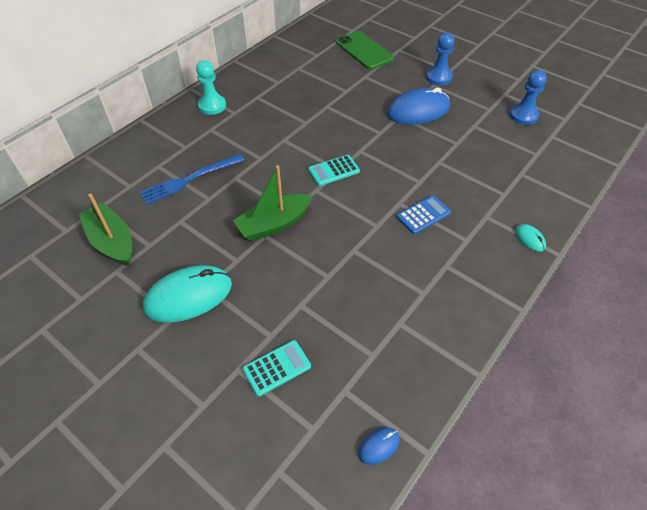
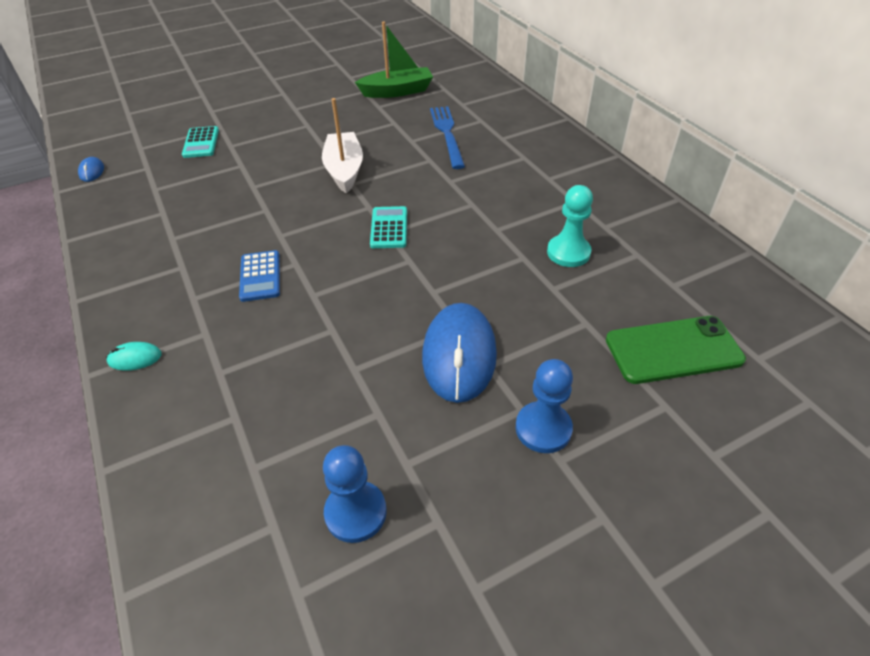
camera: 115 degrees right, 5 degrees down
(188, 296) = (307, 117): turquoise mouse -> none
(212, 106) = (571, 165): turquoise pawn -> turquoise pawn (568, 252)
(274, 224) = (344, 170): green boat -> white boat

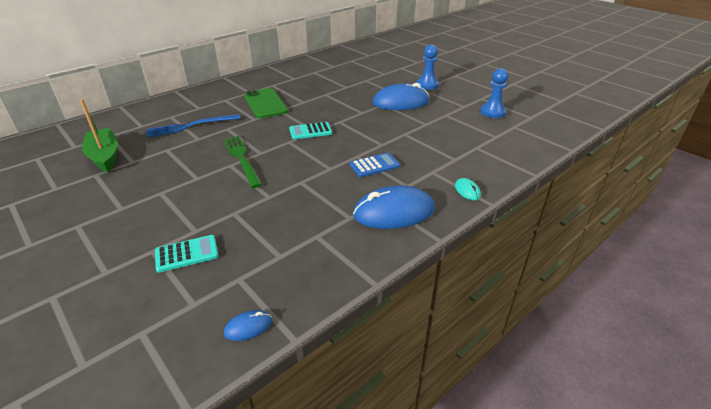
camera: 105 degrees left, 10 degrees down
(152, 274) = (394, 212): none -> blue mouse
(344, 170) = (241, 159): white boat -> green fork
(568, 252) = (318, 85): turquoise pawn -> none
(673, 350) = (372, 66): green phone -> green phone (265, 103)

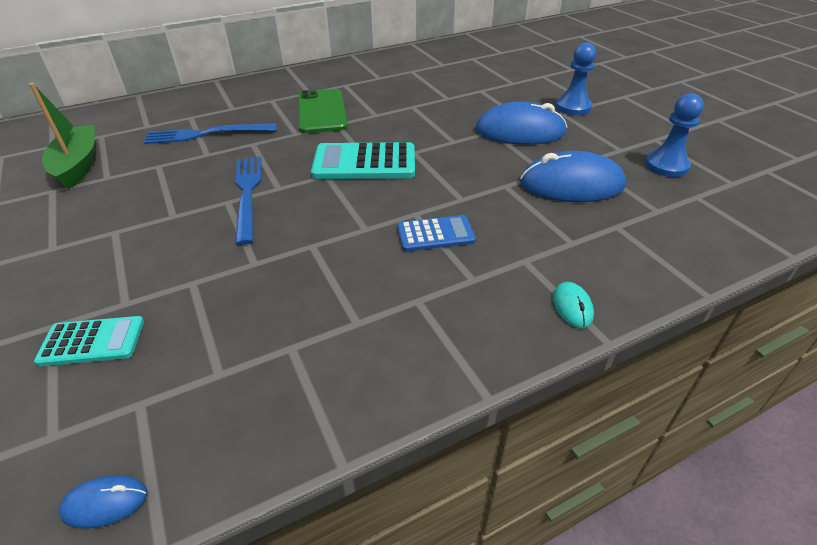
camera: 15 degrees right, 5 degrees up
(241, 159) = (248, 194): green fork -> blue fork
(310, 131) = (364, 163): turquoise calculator -> turquoise calculator, size x1.65
(394, 212) = (431, 326): blue mouse -> blue mouse (571, 184)

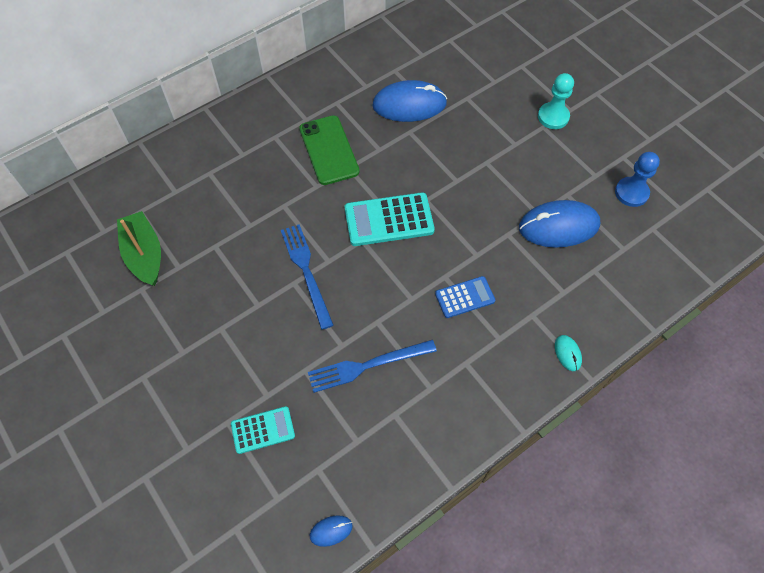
camera: 10 degrees left, 20 degrees up
(206, 134) = (236, 197): blue fork -> blue fork (367, 365)
(520, 131) = (511, 159): blue mouse -> blue mouse (409, 104)
(573, 107) = (553, 117): blue pawn -> turquoise pawn

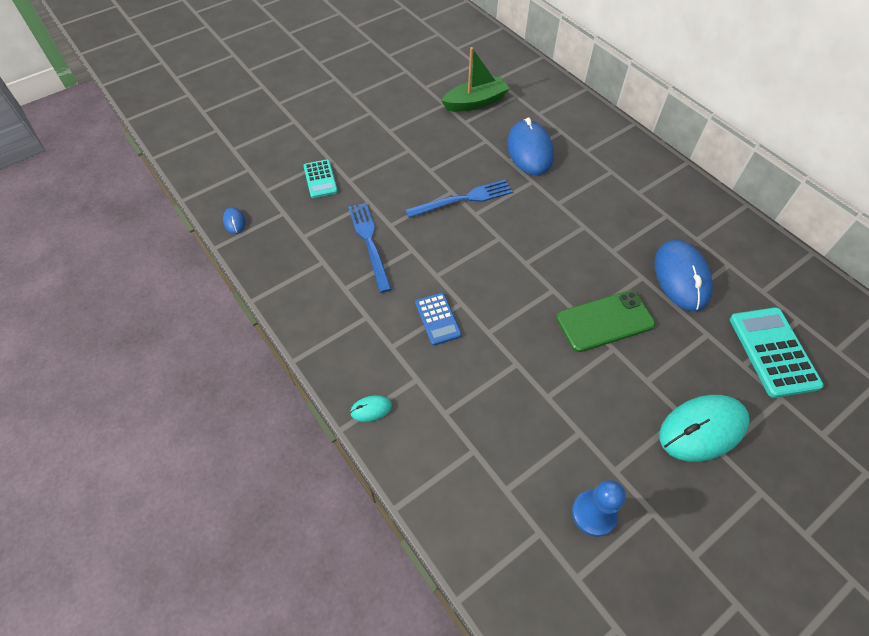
camera: 90 degrees right, 5 degrees down
(329, 150) = (603, 211): green phone -> green phone (605, 321)
(389, 220) = (525, 258): turquoise calculator -> turquoise calculator (773, 352)
(553, 117) = (702, 429): turquoise pawn -> turquoise mouse
(558, 226) = (532, 417): blue mouse -> blue mouse (529, 150)

